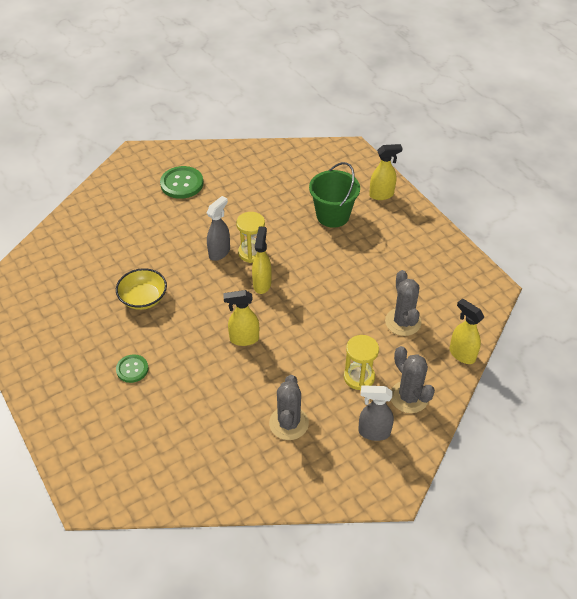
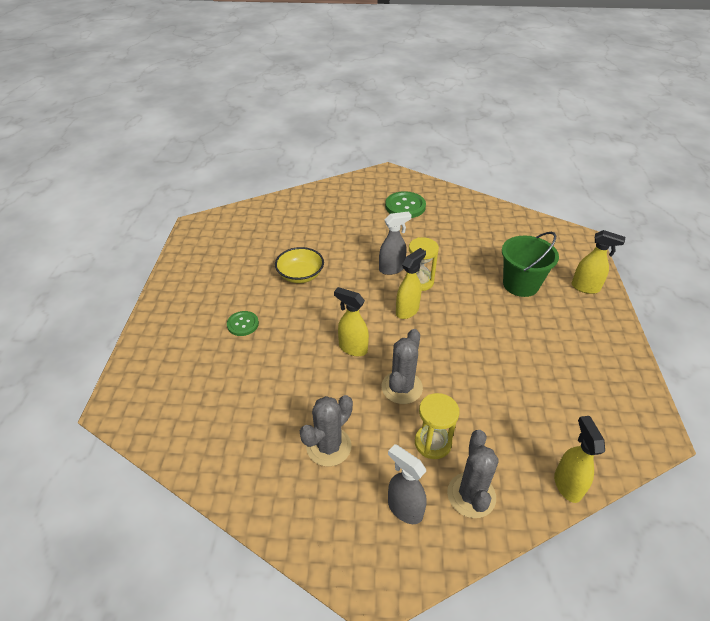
camera: 35 degrees right, 5 degrees down
(403, 322) = (521, 414): grey cactus -> grey cactus (402, 387)

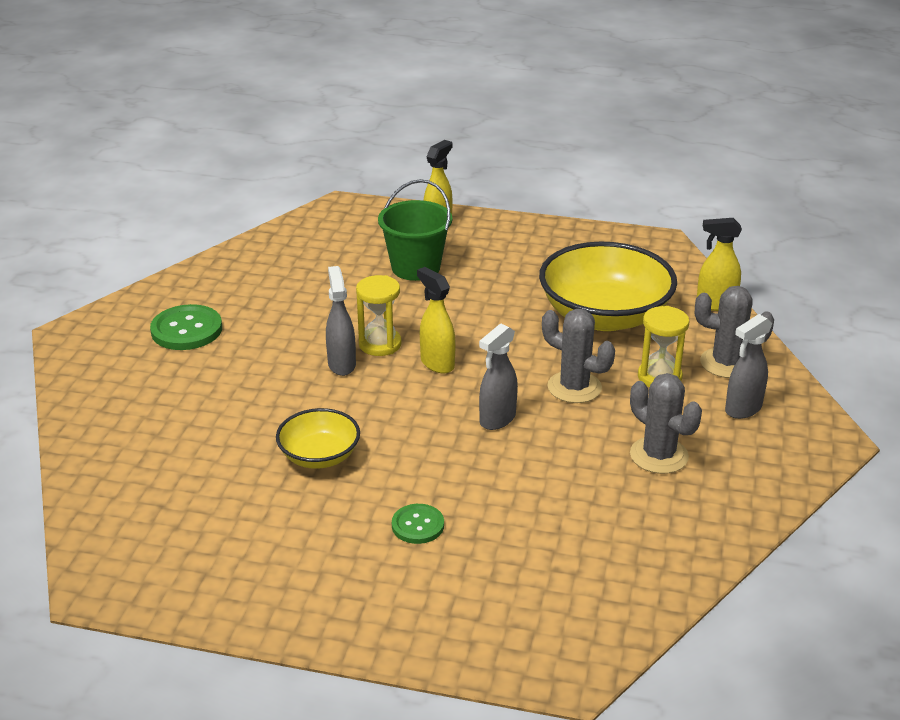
camera: 80 degrees left, 10 degrees down
(352, 348) = (497, 419): yellow spray bottle -> grey spray bottle
(507, 400) = (604, 316): none -> yellow bowl

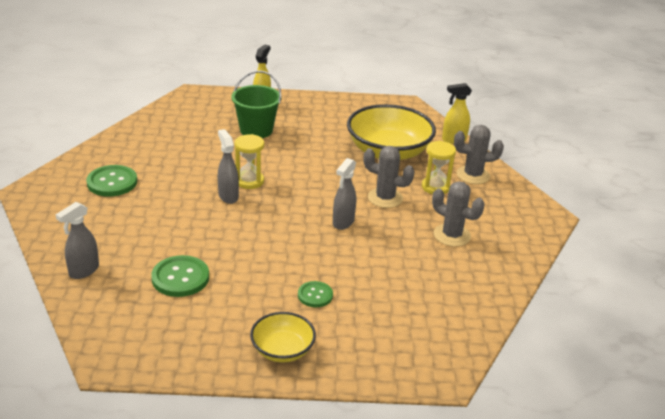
camera: 15 degrees left, 0 degrees up
(235, 478) = (180, 278): none -> green button
(319, 456) = (234, 257): yellow bowl -> yellow bowl (282, 350)
(437, 363) = (291, 190): yellow spray bottle -> none
(742, 409) = (492, 202): grey spray bottle -> grey spray bottle (83, 271)

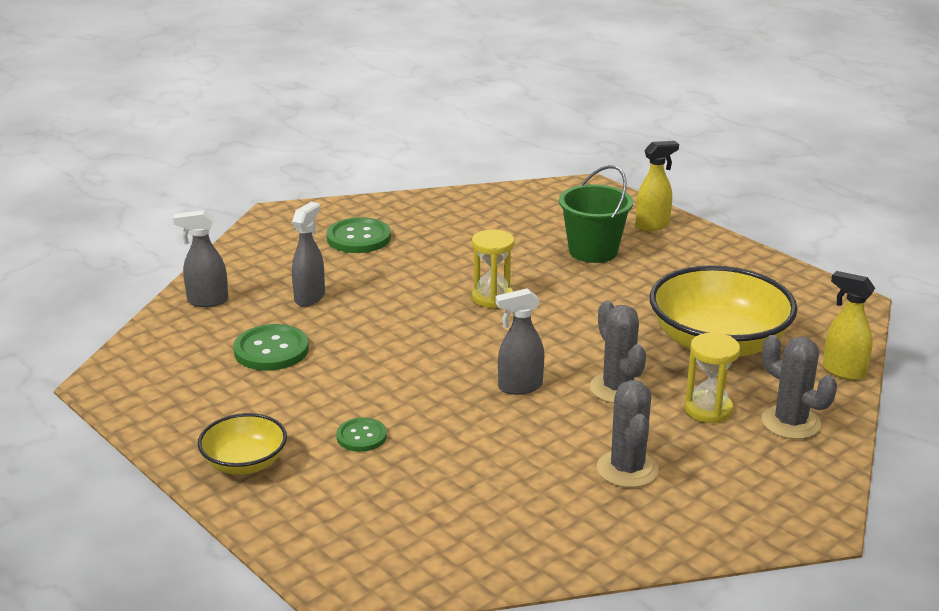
camera: 50 degrees right, 5 degrees down
(228, 196) = (444, 301): grey spray bottle -> grey spray bottle (310, 297)

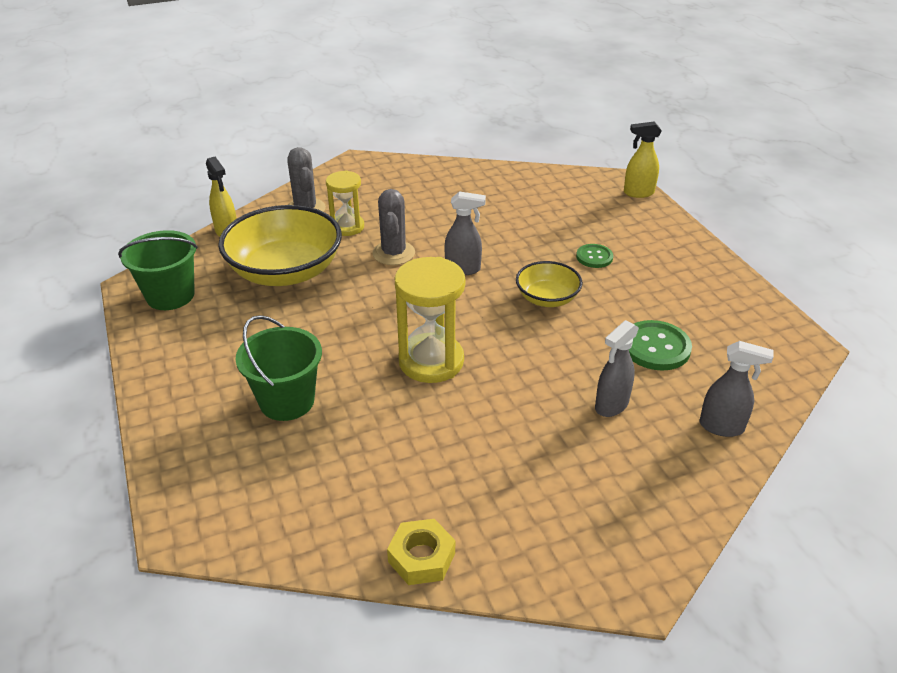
camera: 160 degrees left, 10 degrees up
(245, 463) = (679, 255): yellow bowl -> yellow bowl (547, 298)
(358, 238) = (534, 497): green button -> none
(423, 202) = (421, 557): none -> yellow nut
(492, 298) = (431, 361): yellow hourglass -> yellow hourglass, size x1.58
(627, 469) = (432, 204): grey cactus -> none
(652, 225) = (187, 426): yellow spray bottle -> yellow spray bottle (638, 193)
(802, 299) = (170, 295): none -> green bucket

